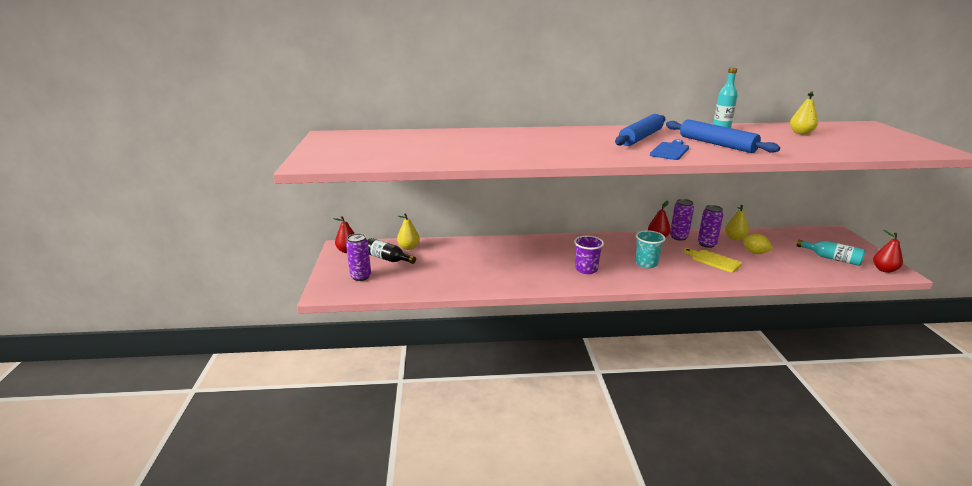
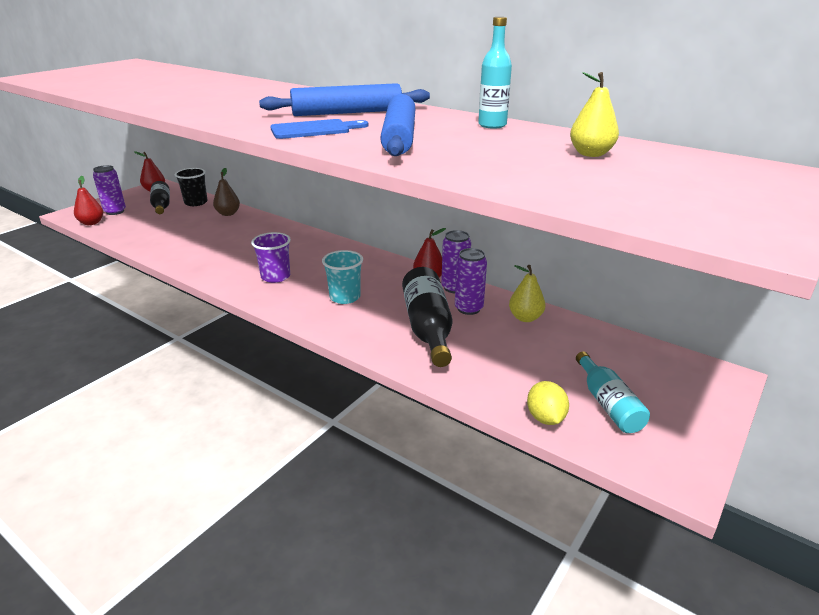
camera: 40 degrees right, 5 degrees up
(408, 247) = (196, 202): yellow pear -> black cup
(454, 246) = (228, 214): none -> brown pear
(713, 260) = (428, 328): yellow cutting board -> black bottle
(755, 252) = (506, 344): yellow lemon -> yellow lemon (545, 418)
(884, 270) = (662, 461): red pear -> red pear (91, 223)

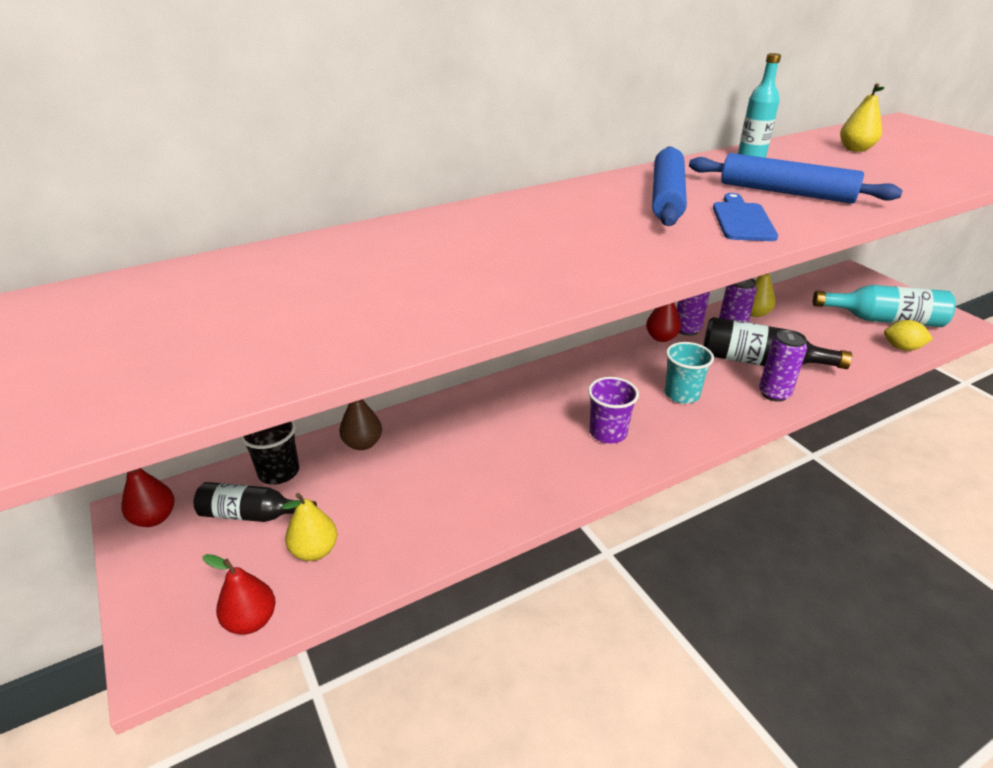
camera: 65 degrees left, 5 degrees up
(115, 211) = (219, 582): purple can -> purple can (774, 394)
(138, 223) = (315, 550): none -> yellow pear
(608, 404) = (884, 320): turquoise bottle -> turquoise bottle, size x1.53

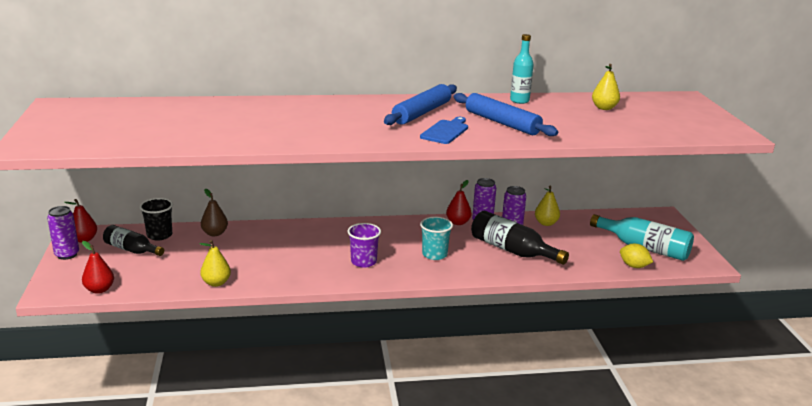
camera: 20 degrees right, 10 degrees down
(315, 550) = (150, 272): yellow pear -> yellow pear (216, 283)
(774, 394) = (499, 268): purple can -> purple can (67, 255)

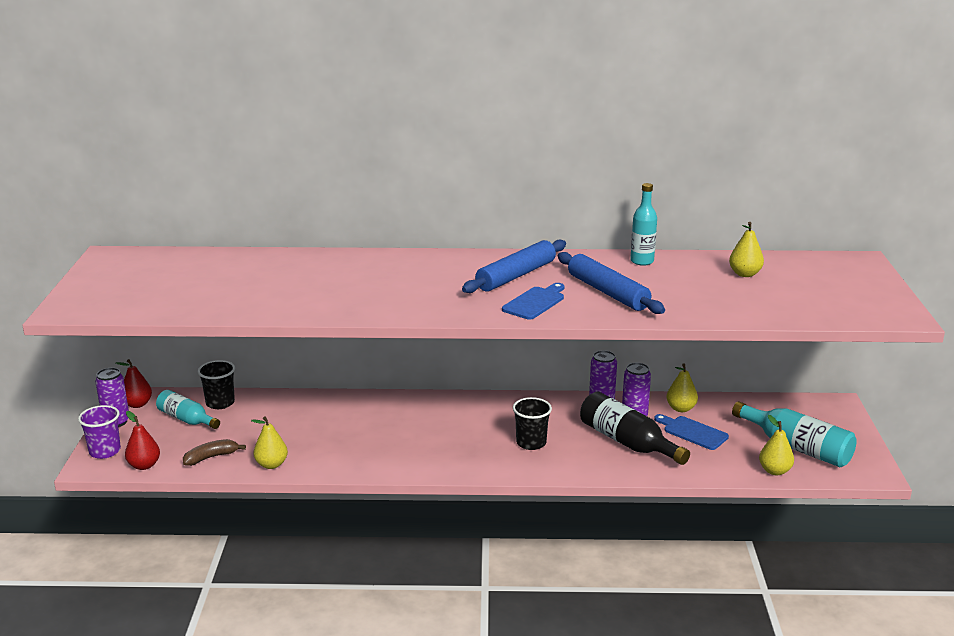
camera: 10 degrees right, 0 degrees up
(132, 250) = (186, 419): black bottle -> turquoise bottle
(160, 279) = (211, 457): none -> brown banana
(215, 233) = (282, 403): brown pear -> none
(363, 262) = (444, 448): purple cup -> purple cup (105, 451)
(434, 254) = (531, 443): turquoise cup -> black cup
(458, 222) = (571, 403): red pear -> none
(560, 240) = (692, 432): none -> blue cutting board
(633, 266) = (774, 471): yellow lemon -> yellow pear

